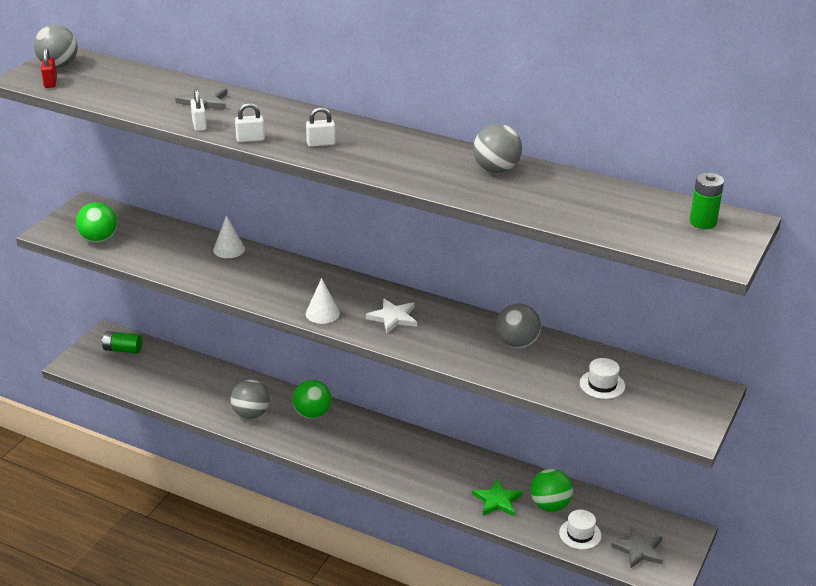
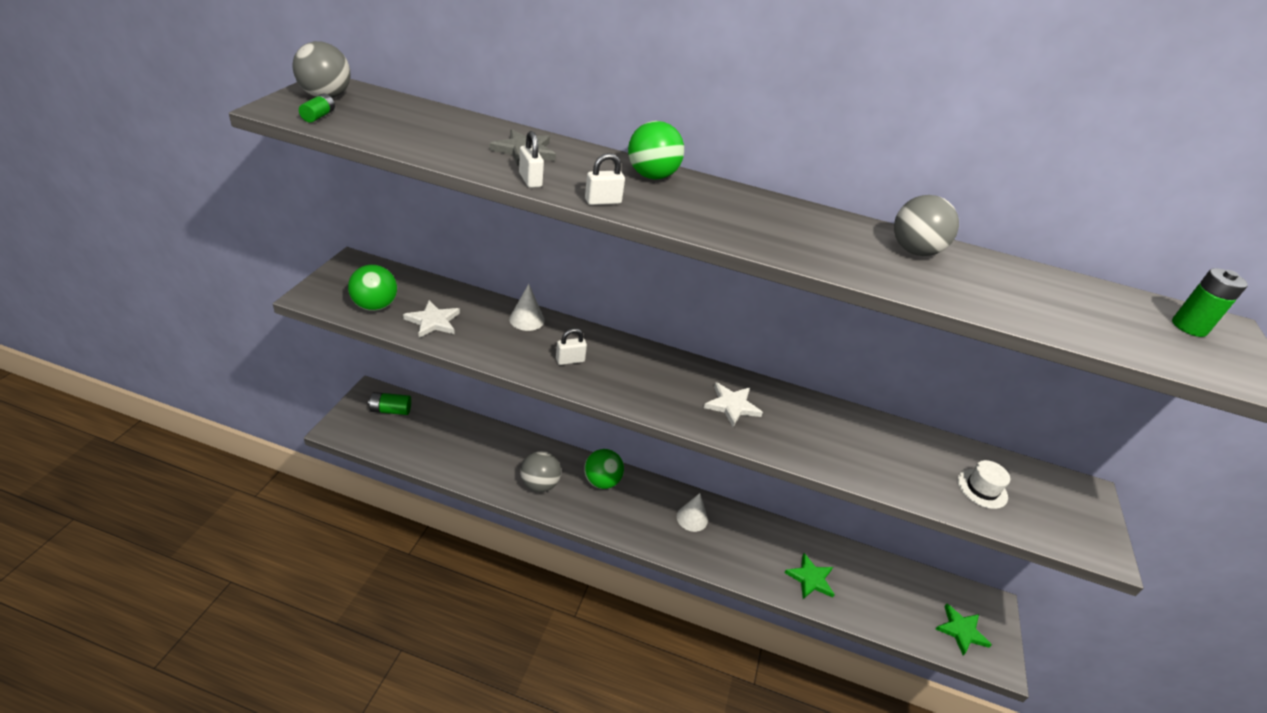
camera: 15 degrees left, 5 degrees up
(50, 83) = (318, 116): red padlock -> green battery
(146, 251) = (433, 321): none -> white star
(321, 143) = (692, 210): white padlock -> white padlock (570, 360)
(322, 313) = (654, 402): white cone -> white cone (692, 518)
(517, 344) = (872, 437): grey ball -> none
(550, 505) = (861, 581): green ball -> green ball (652, 176)
(580, 534) = (901, 615): white hat -> none
(639, 550) = (961, 630): grey star -> green star

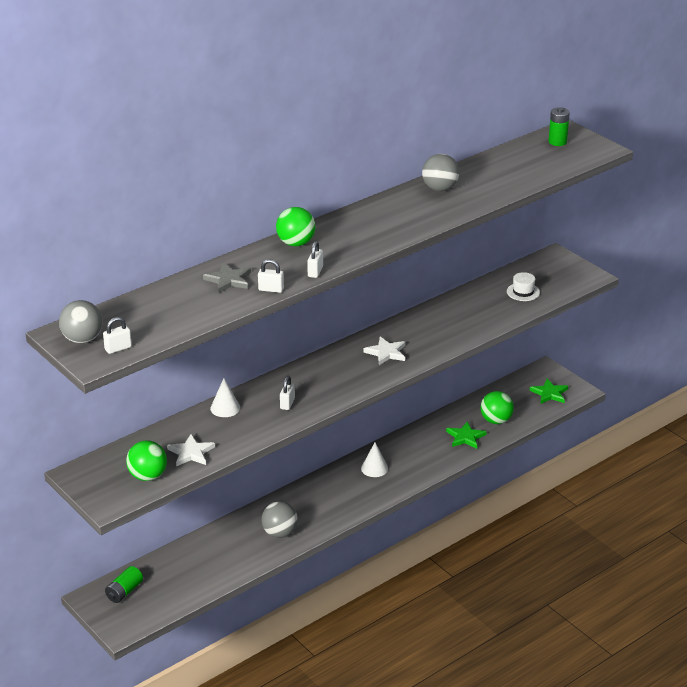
camera: 50 degrees left, 5 degrees down
(318, 116) = (118, 348): green battery -> white padlock
(602, 481) = (304, 499): green ball -> green ball (496, 420)

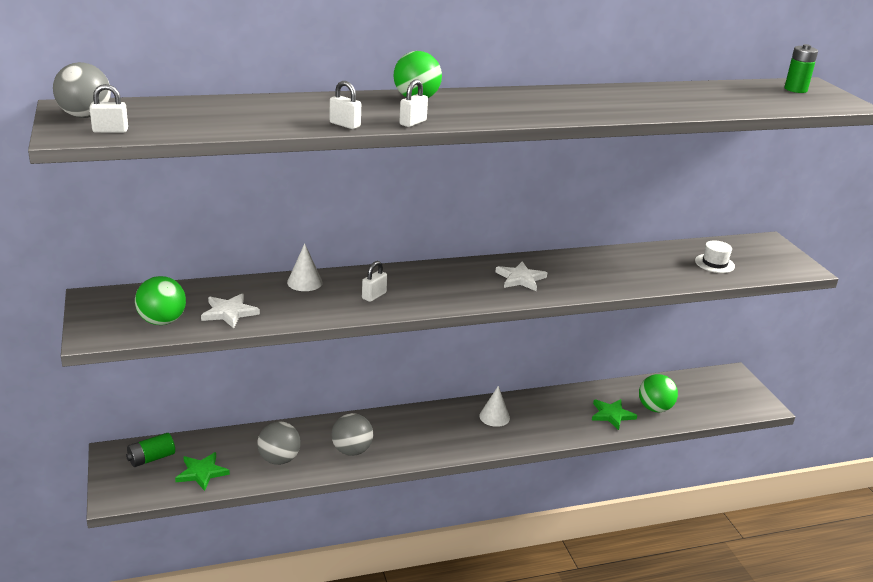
camera: 20 degrees right, 5 degrees down
(228, 280) = (307, 108): grey star -> none
(440, 188) = (625, 94): grey ball -> grey ball (279, 459)
(549, 393) = (729, 399): green star -> green star (202, 472)

